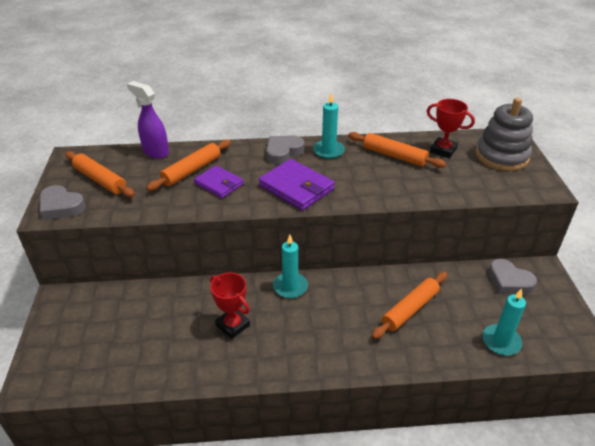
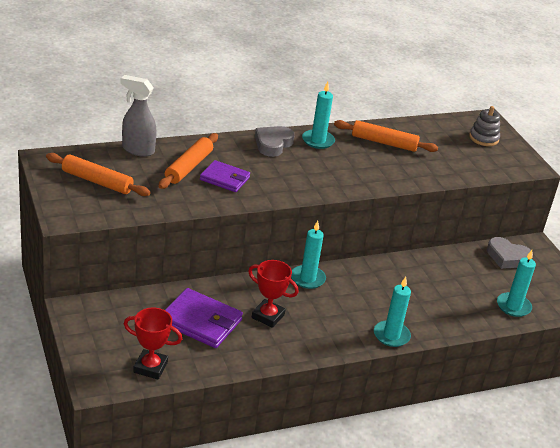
camera: 20 degrees left, 5 degrees down
(61, 207) = (74, 210): grey heart -> none
(155, 152) = (137, 150): purple spray bottle -> grey spray bottle
(296, 187) = (303, 178): purple wallet -> purple wallet (200, 321)
(352, 363) = (391, 335): none -> turquoise candle
(410, 309) = (427, 288): orange rolling pin -> none
(443, 150) = (428, 135): red trophy -> red trophy (150, 367)
(501, 156) = (483, 138): grey stacking toy -> grey stacking toy, size x0.58

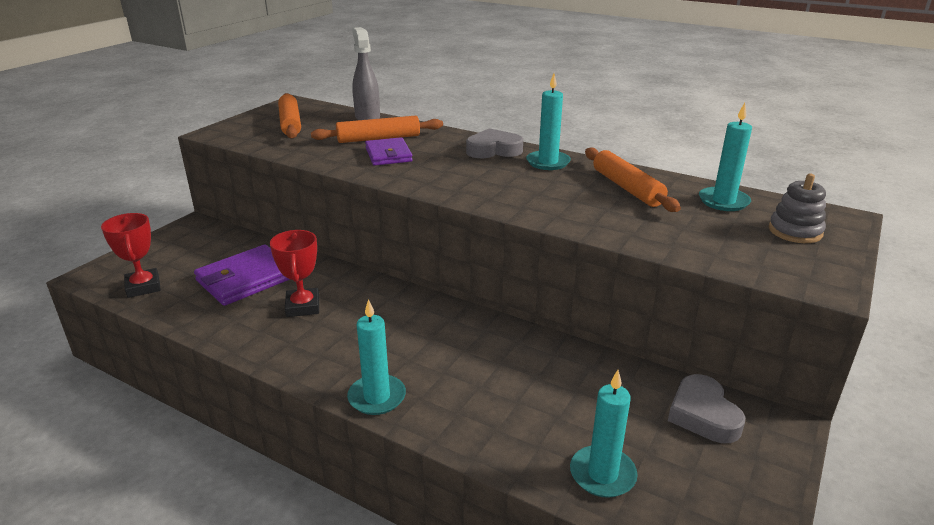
camera: 55 degrees right, 5 degrees down
(200, 321) = (246, 279): purple wallet -> purple wallet turned 60 degrees clockwise
(307, 278) = (402, 299): turquoise candle -> turquoise candle (723, 201)

